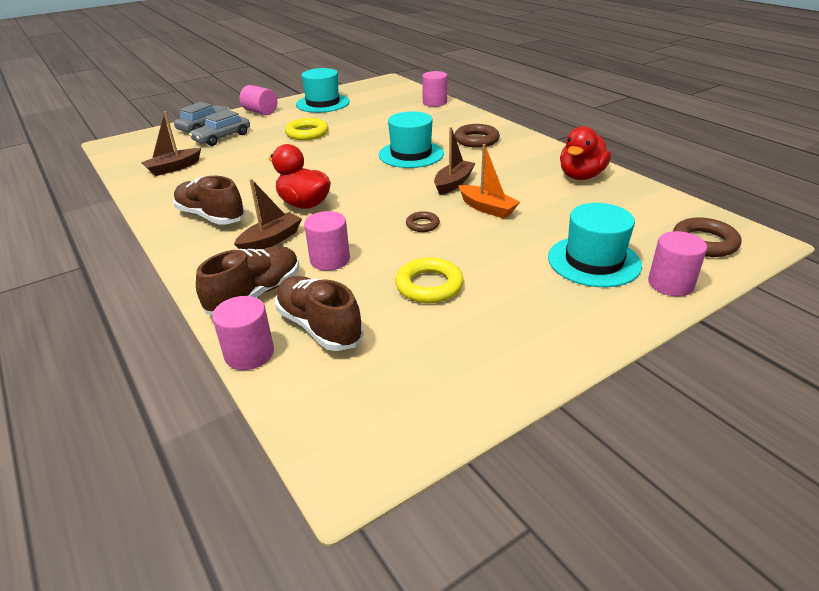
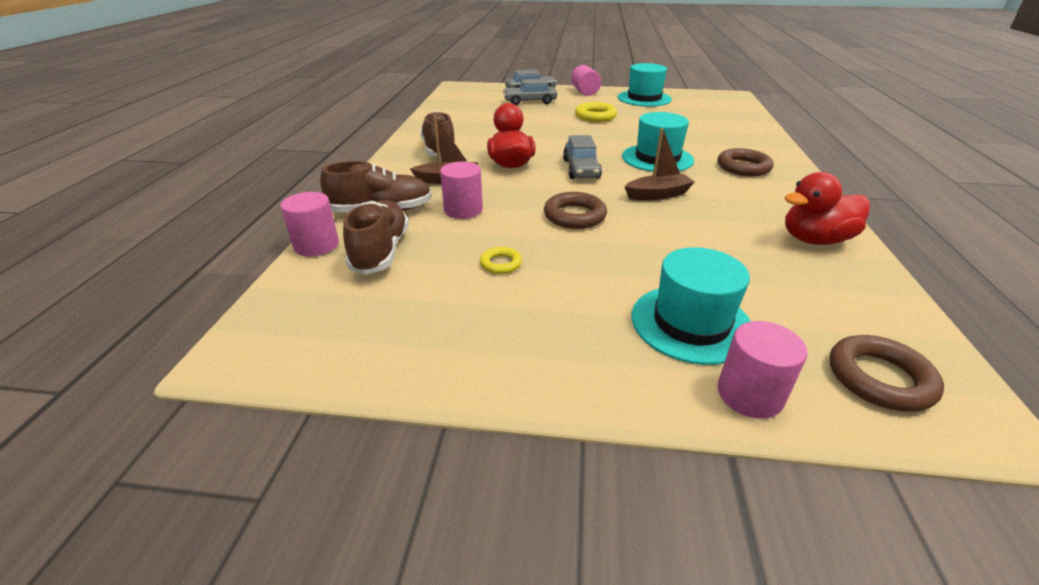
camera: 40 degrees right, 0 degrees up
(173, 168) = (468, 111): brown boat -> none
(368, 185) = (581, 169): none -> grey car
(422, 225) = (574, 216): brown ring -> brown ring, size x1.72
(429, 285) = (501, 264): yellow ring -> yellow ring, size x0.58
(434, 102) = (751, 124): pink cylinder -> none
(487, 208) = (656, 227): orange boat -> none

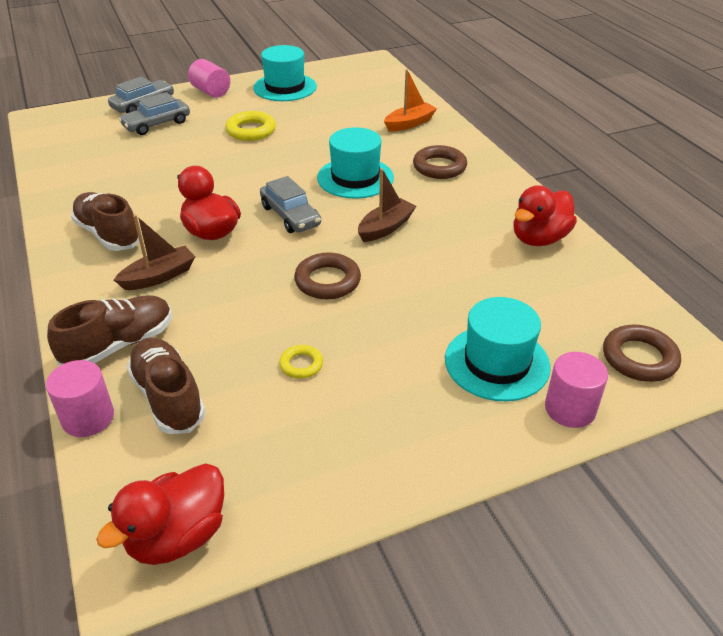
camera: 30 degrees left, 5 degrees up
(291, 345) = (177, 536): none -> red duck
(463, 210) = (210, 313): pink cylinder -> none
(736, 136) = (409, 123): none -> orange boat

